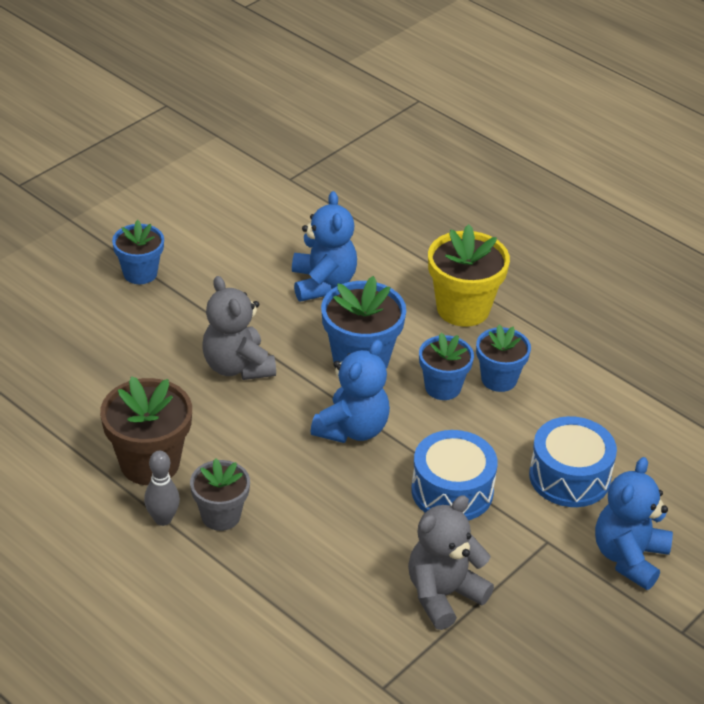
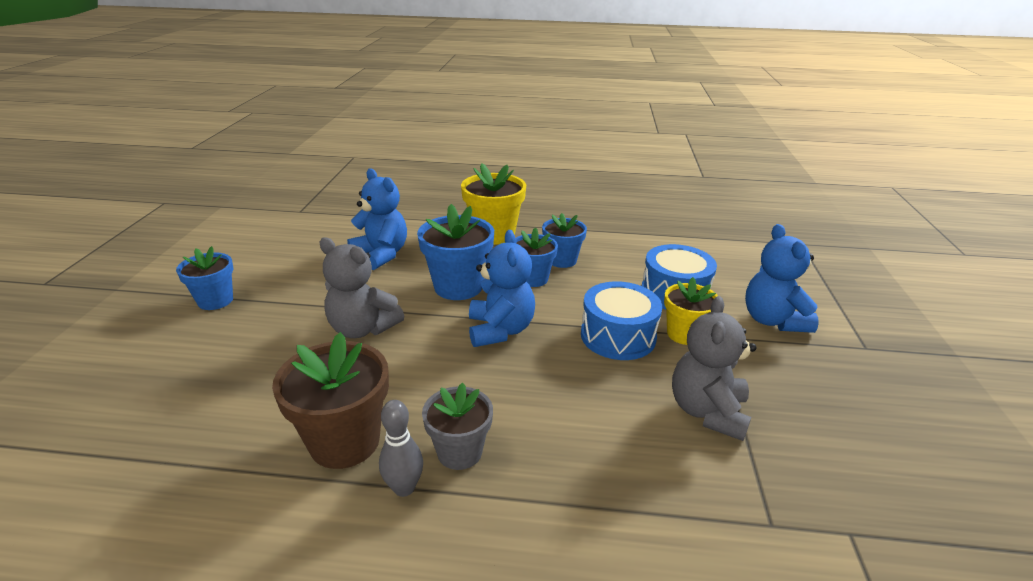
camera: 35 degrees left, 10 degrees down
(518, 522) = (684, 334): none -> yellow flower pot

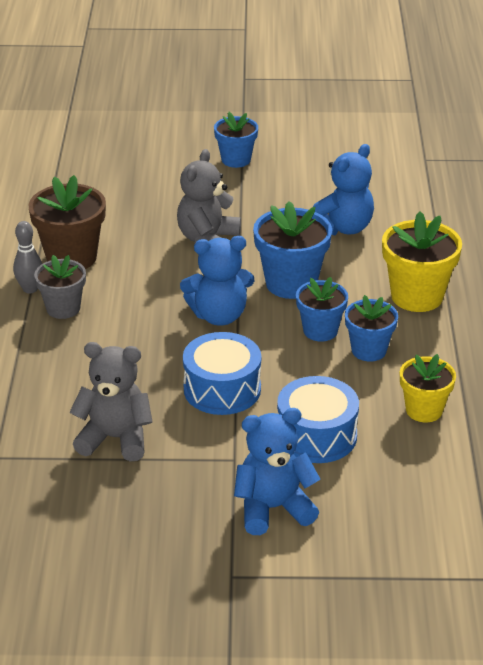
camera: 85 degrees right, 5 degrees up
(684, 334) = (233, 435): yellow flower pot -> yellow flower pot (424, 410)

